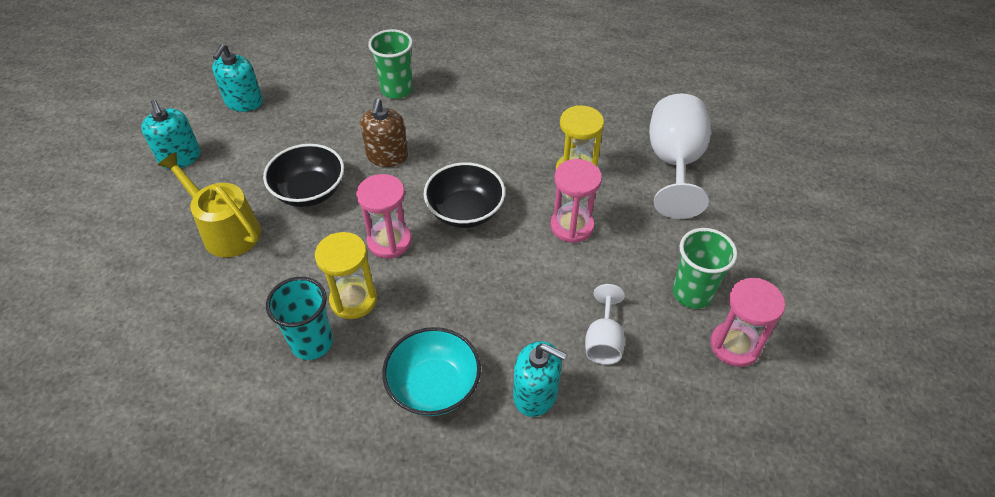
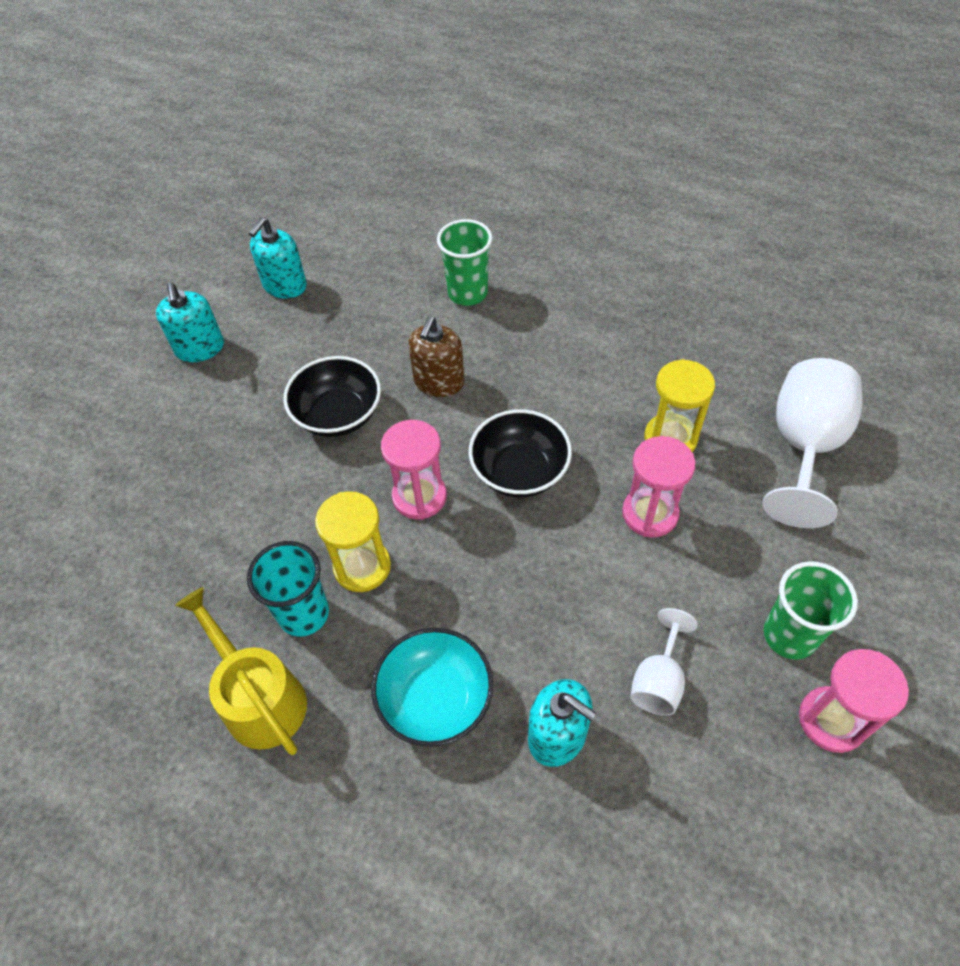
camera: 15 degrees right, 5 degrees up
(226, 230) = (233, 450): yellow watering can -> yellow watering can (259, 698)

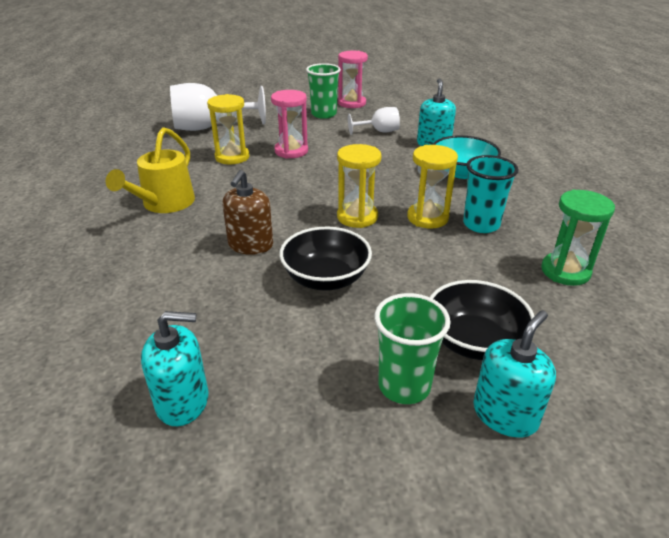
camera: 125 degrees left, 20 degrees down
(166, 626) = (565, 271): none -> green hourglass
(200, 348) = (329, 420): turquoise soap dispenser -> turquoise soap dispenser (505, 414)
(259, 698) = (540, 218): yellow watering can -> yellow watering can (164, 204)
(419, 496) = (357, 217): pink hourglass -> yellow hourglass
(439, 382) = (250, 245): brown soap dispenser -> brown soap dispenser turned 120 degrees clockwise
(467, 293) = (133, 267): green cup -> green cup (404, 386)
(519, 471) = (301, 191): black bowl -> black bowl (474, 341)

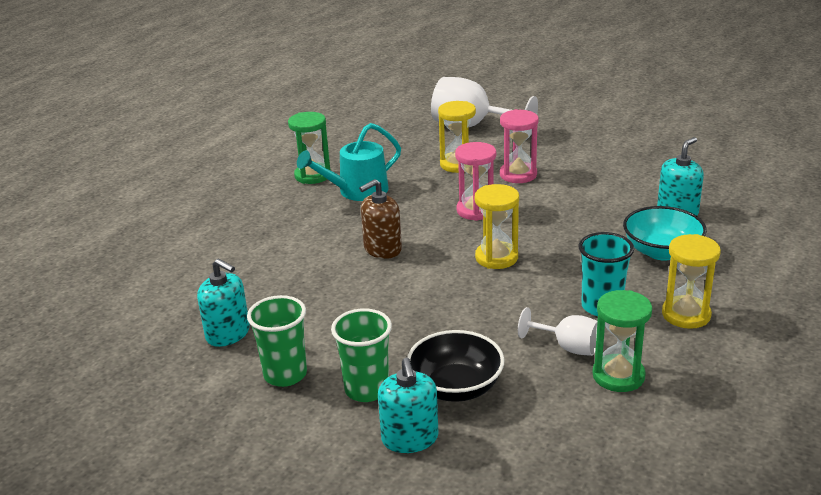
camera: 40 degrees right, 5 degrees down
(100, 204) = (312, 175): none -> green hourglass
(164, 204) = (357, 191): yellow watering can -> turquoise watering can
(323, 114) = (603, 142): green cup -> green cup (285, 374)
(326, 278) = (406, 297): black bowl -> none
(352, 103) = (652, 137): pink hourglass -> pink hourglass (476, 210)
(379, 131) = (636, 179): white goblet -> white goblet (568, 347)
(427, 218) = (559, 282): yellow hourglass -> yellow hourglass (686, 315)
(505, 414) = (410, 438): turquoise soap dispenser -> turquoise soap dispenser turned 90 degrees clockwise

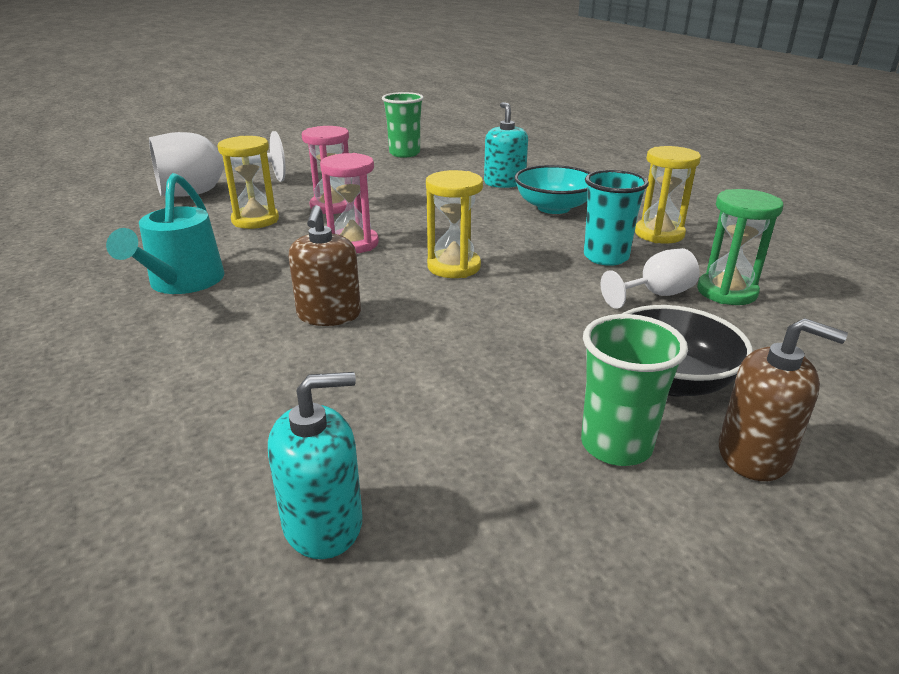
camera: 55 degrees left, 0 degrees up
(285, 374) = (506, 506): green cup -> green cup (404, 153)
(312, 175) = (84, 293): green hourglass -> none
(410, 438) = (754, 454): turquoise soap dispenser -> brown soap dispenser

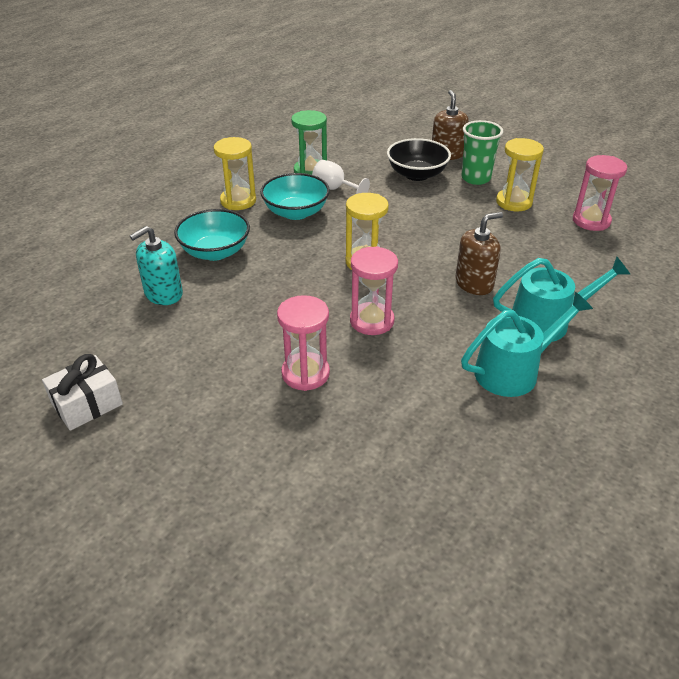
camera: 120 degrees left, 10 degrees up
(199, 332) = (547, 322): none -> turquoise watering can
(207, 191) = (339, 505): white goblet -> none
(255, 220) = (379, 406): yellow hourglass -> yellow hourglass (514, 202)
(323, 523) = (591, 221): turquoise soap dispenser -> pink hourglass
(404, 153) = (87, 404): green cup -> white gift
(606, 257) = (296, 212): turquoise cup -> turquoise bowl

